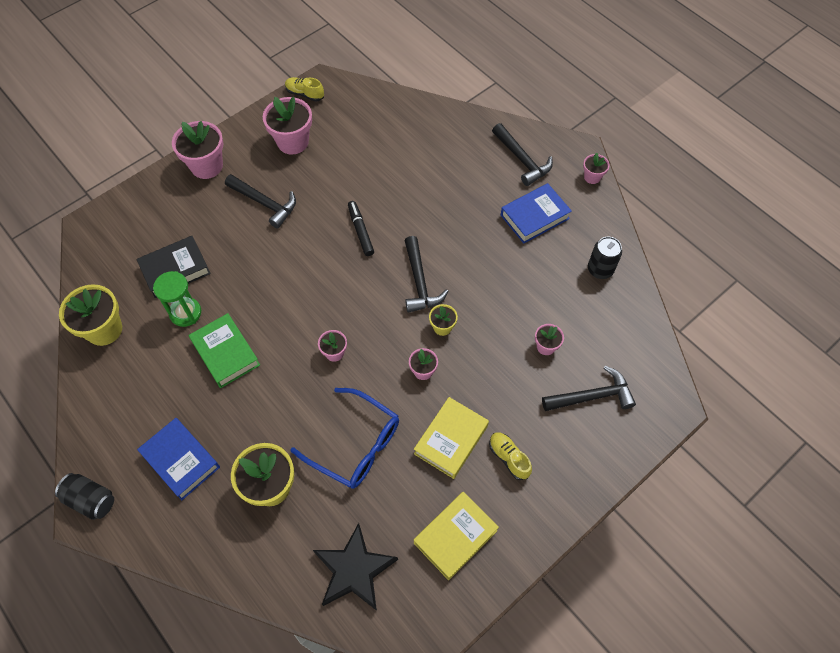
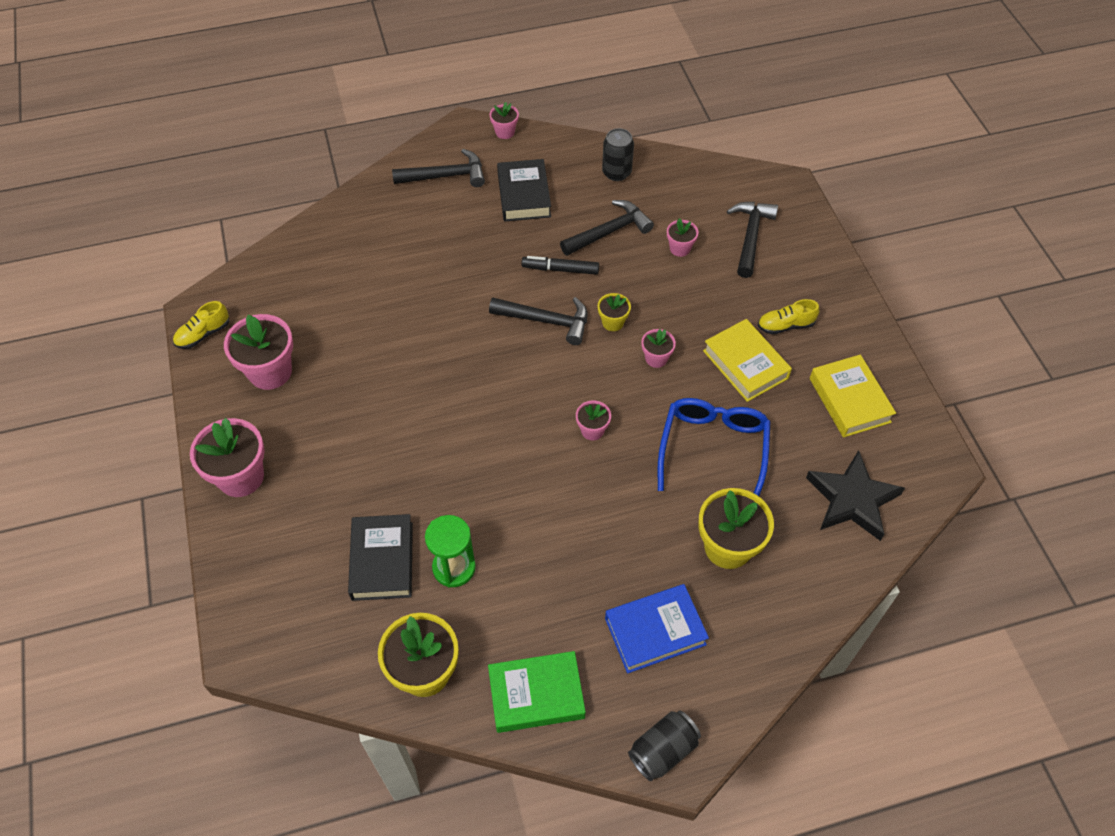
camera: 65 degrees left, 5 degrees down
(226, 353) = (535, 540): green book -> green book (536, 694)
(265, 203) = (344, 431): black hammer -> black hammer (609, 232)
(355, 444) = (713, 450): blue glasses -> blue glasses turned 45 degrees counterclockwise
(360, 231) = (446, 350): black marker -> black marker (560, 269)
(534, 217) = (524, 195): blue book -> black book

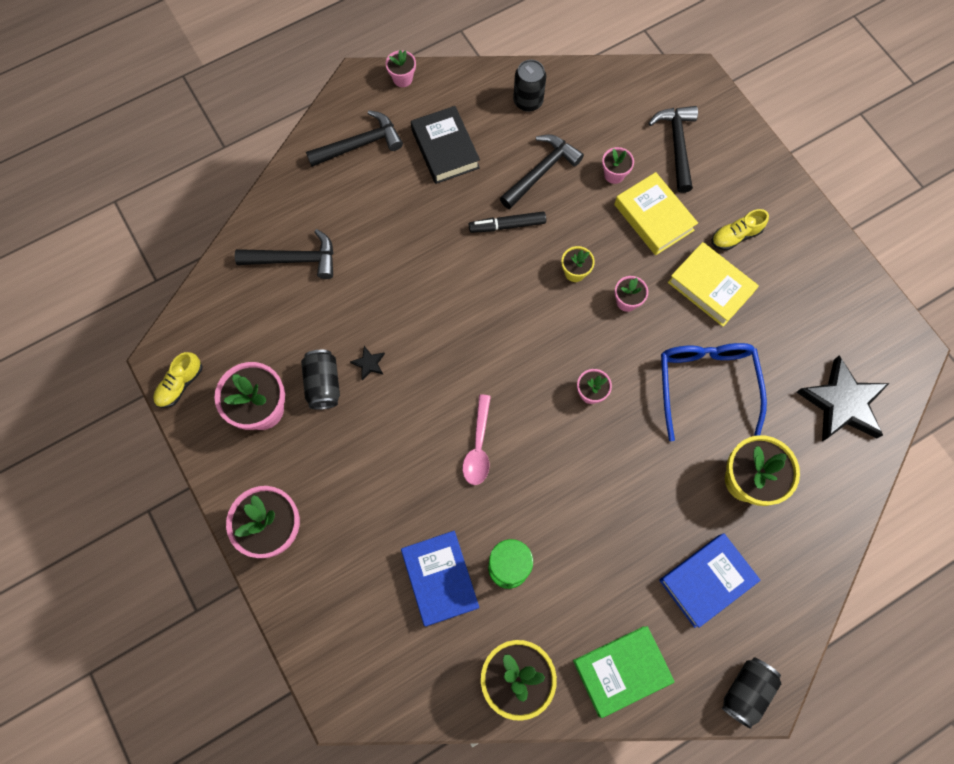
camera: 15 degrees left, 15 degrees up
(335, 364) = (323, 384): none -> black can
(382, 561) = (440, 579): black book -> blue book
(385, 356) = (369, 363): none -> black star
(464, 451) = (478, 446): none -> pink spoon
(546, 321) = (511, 286): black hammer -> black hammer (294, 259)
(849, 400) = (814, 301): yellow book -> yellow book (653, 217)

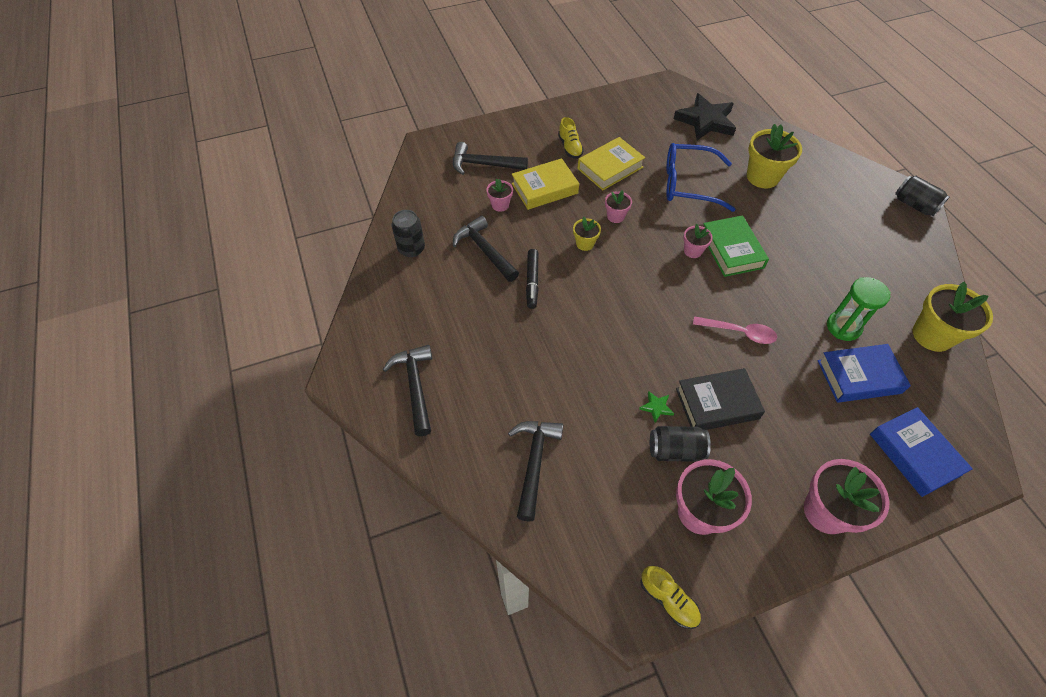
camera: 80 degrees left, 15 degrees down
(369, 363) = (656, 407): black star -> green star
(402, 79) = (352, 340): pink flower pot -> none
(445, 149) = (442, 316): black book -> black book (717, 403)
(621, 670) = (913, 269): green book -> green book (731, 250)
(706, 580) = (839, 211): blue book -> blue book (914, 454)

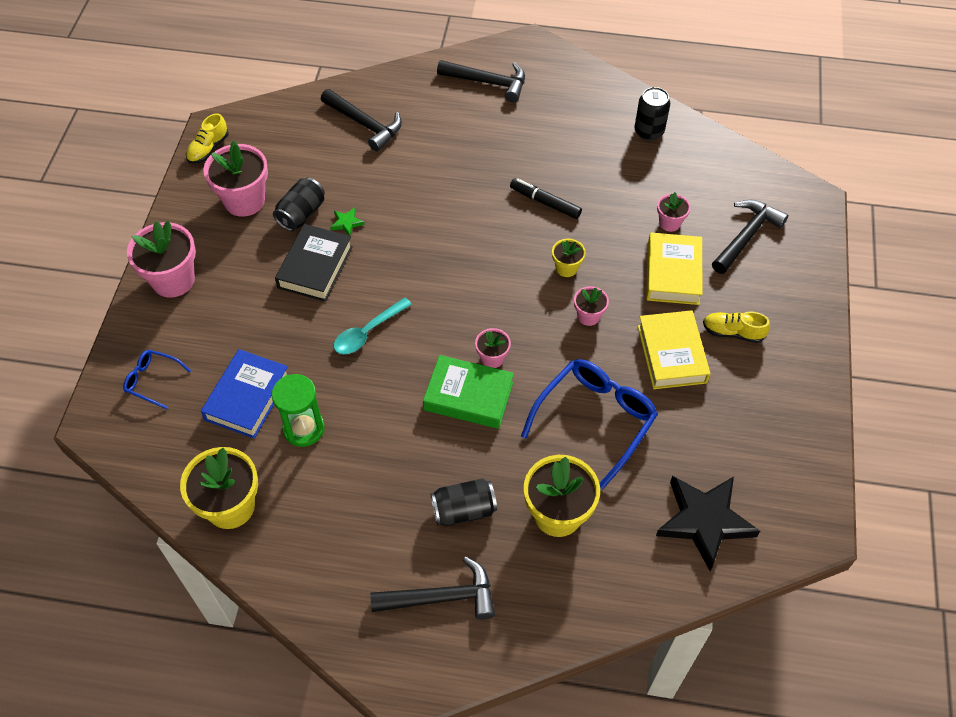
camera: 120 degrees right, 0 degrees up
(485, 250) = (610, 184): black hammer -> black hammer (441, 597)
(668, 600) = (208, 149): yellow shoe -> yellow shoe turned 45 degrees counterclockwise
(739, 332) = (368, 332): pink spoon -> turquoise spoon
(914, 205) = (394, 667): black can -> black can (464, 510)
(914, 454) = (153, 381): blue book -> blue glasses

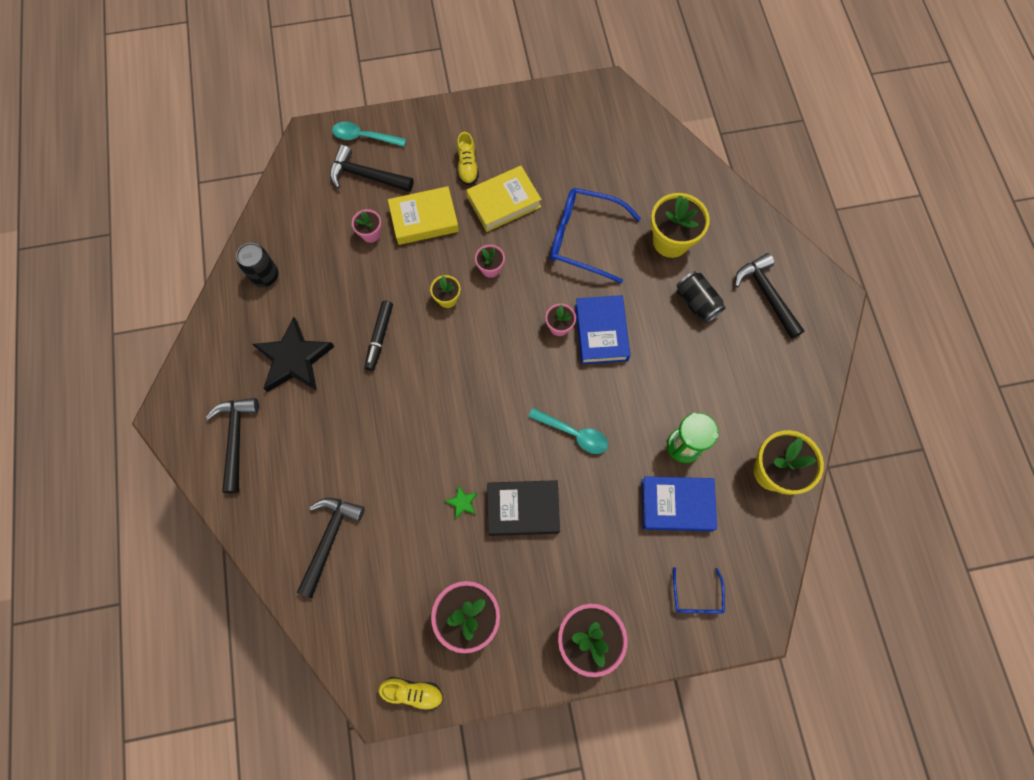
camera: 110 degrees left, 15 degrees up
(301, 214) = (466, 551): black can -> none
(468, 396) = (601, 332): green book -> blue book
(704, 521) = (634, 152): black star -> black star (294, 359)
(800, 246) = (364, 137): none -> turquoise spoon

